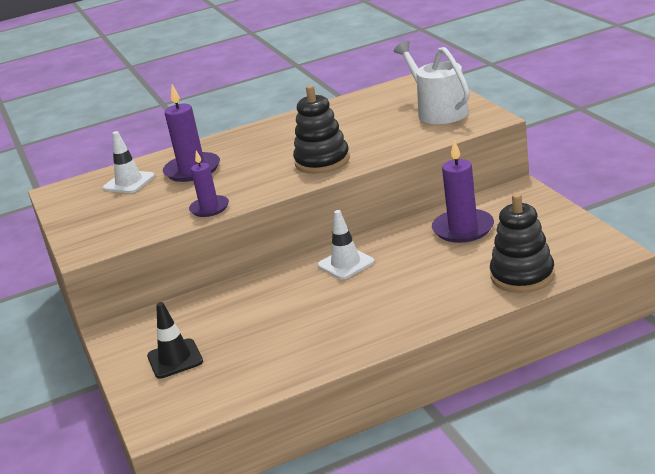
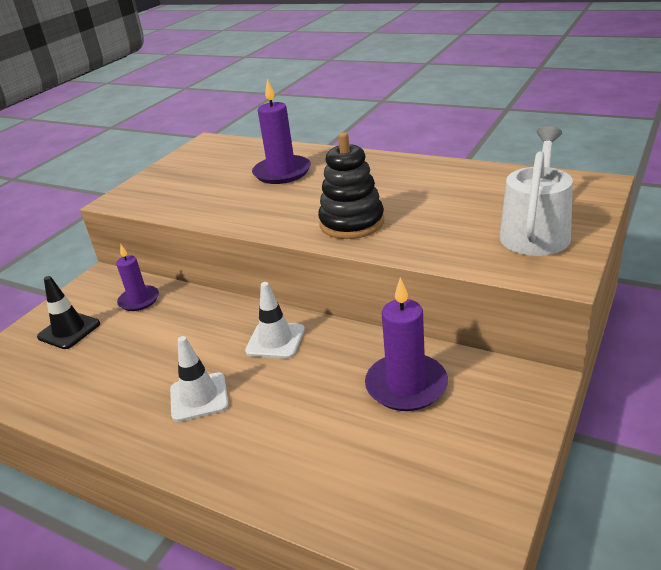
camera: 50 degrees right, 5 degrees up
(129, 182) = (240, 159): white traffic cone -> white traffic cone (199, 397)
(209, 208) = (218, 215): purple candle -> purple candle (139, 300)
(522, 276) = (340, 496): black stacking toy -> none

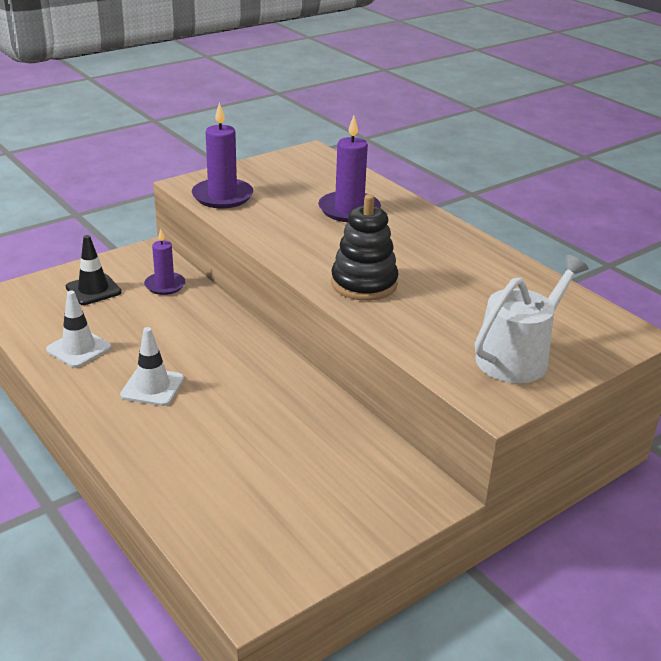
camera: 20 degrees right, 0 degrees up
(275, 340) = (247, 366): white traffic cone -> white traffic cone (78, 349)
(406, 385) = (322, 449): purple candle -> purple candle (222, 196)

